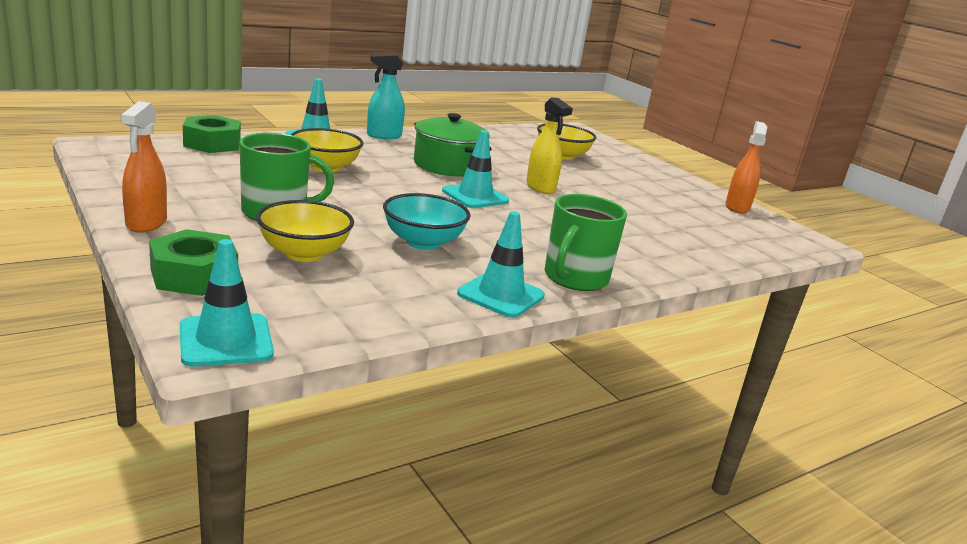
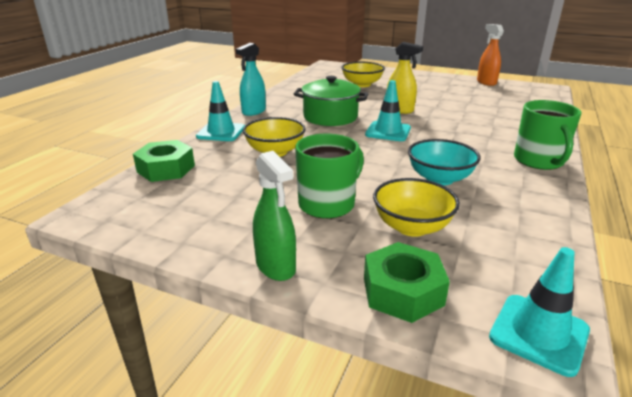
camera: 30 degrees left, 5 degrees up
(146, 223) = (276, 267): orange spray bottle -> green spray bottle
(501, 295) = (544, 193): turquoise traffic cone -> none

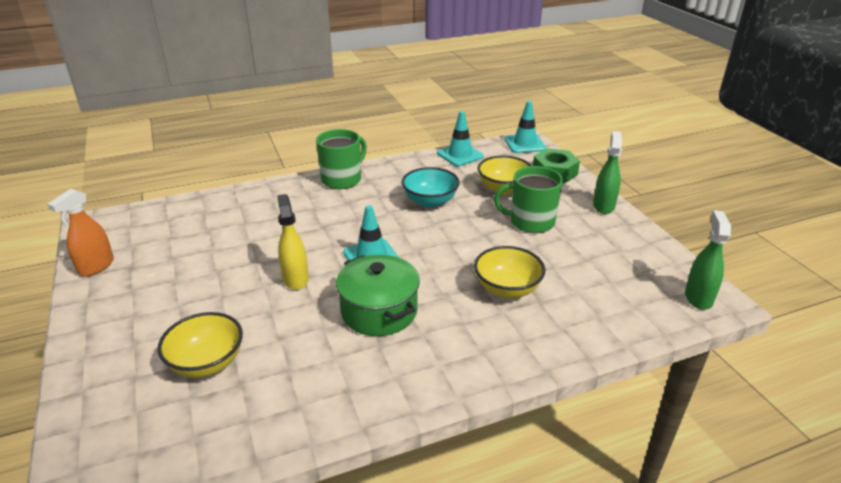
camera: 135 degrees left, 5 degrees up
(108, 208) = (698, 297): none -> green spray bottle
(166, 169) = (629, 322): green nut -> none
(221, 132) = (529, 356): turquoise traffic cone -> turquoise traffic cone (460, 155)
(253, 111) = (444, 382): turquoise spray bottle -> none

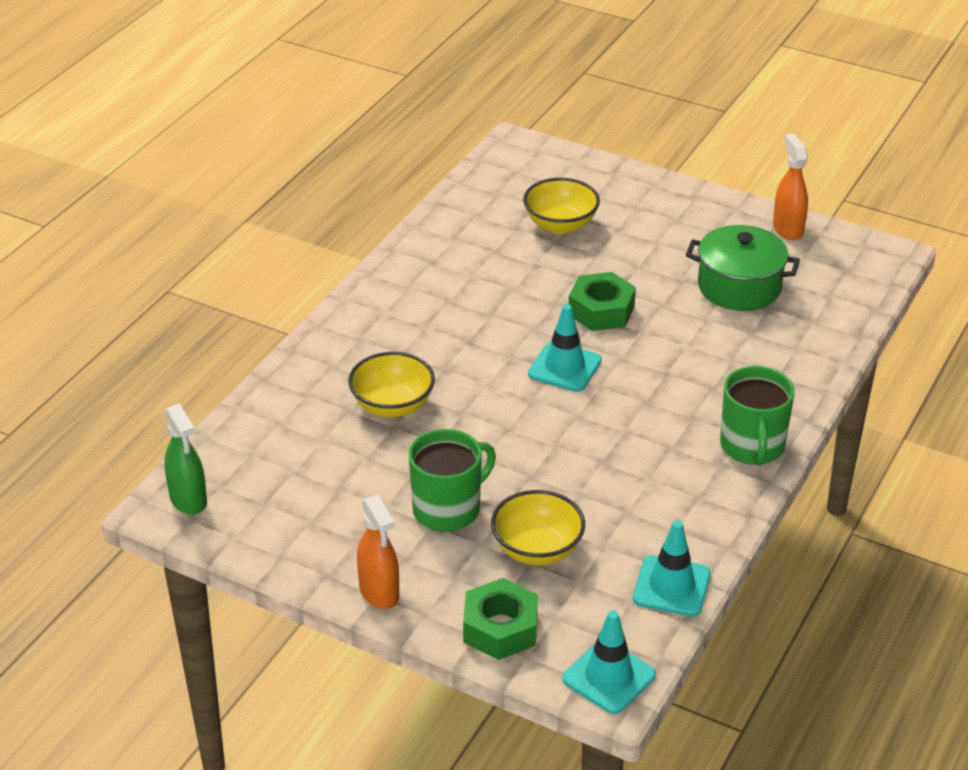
camera: 140 degrees right, 5 degrees up
(295, 279) = (601, 310): yellow spray bottle -> green nut
(379, 311) = (485, 324): green pot -> green pot (739, 287)
(430, 201) = (601, 473): turquoise bowl -> none
(603, 206) = (379, 592): green spray bottle -> orange spray bottle

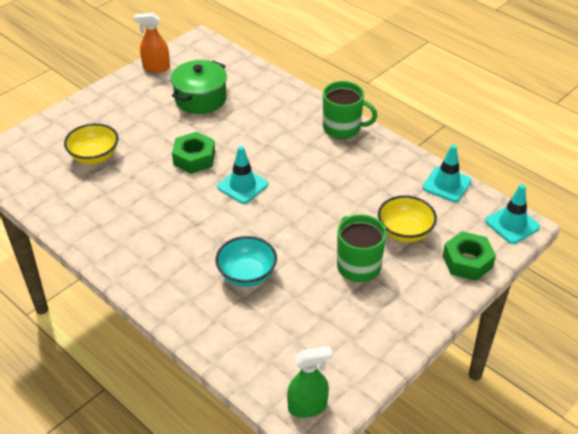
camera: 75 degrees left, 5 degrees up
(379, 592) = (426, 312): orange spray bottle -> none
(392, 406) = (247, 275): yellow bowl -> turquoise bowl

